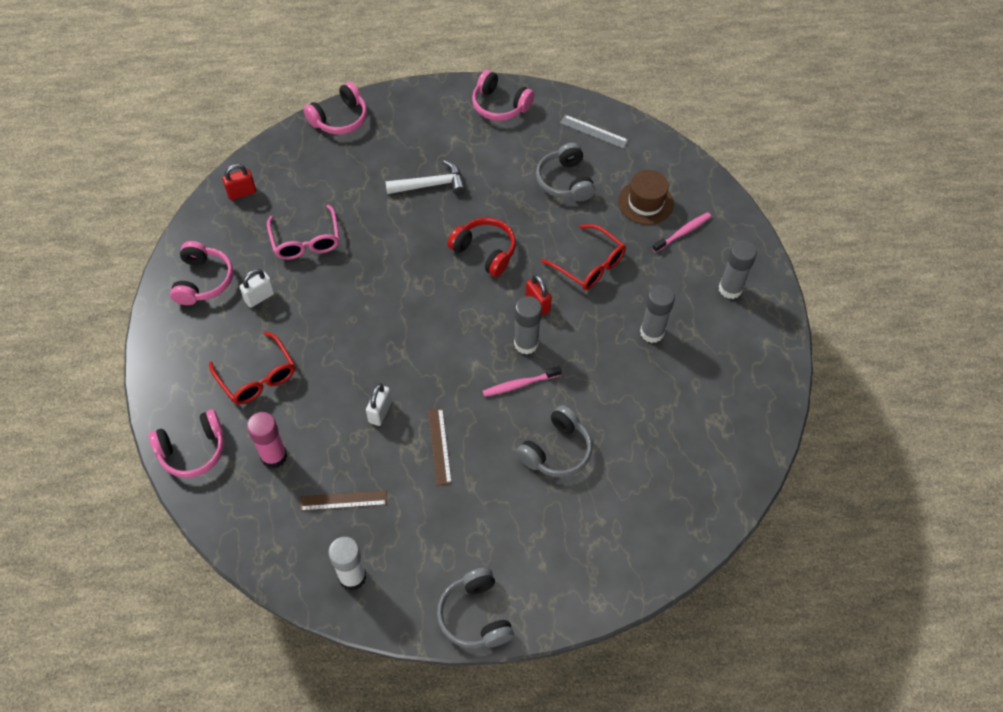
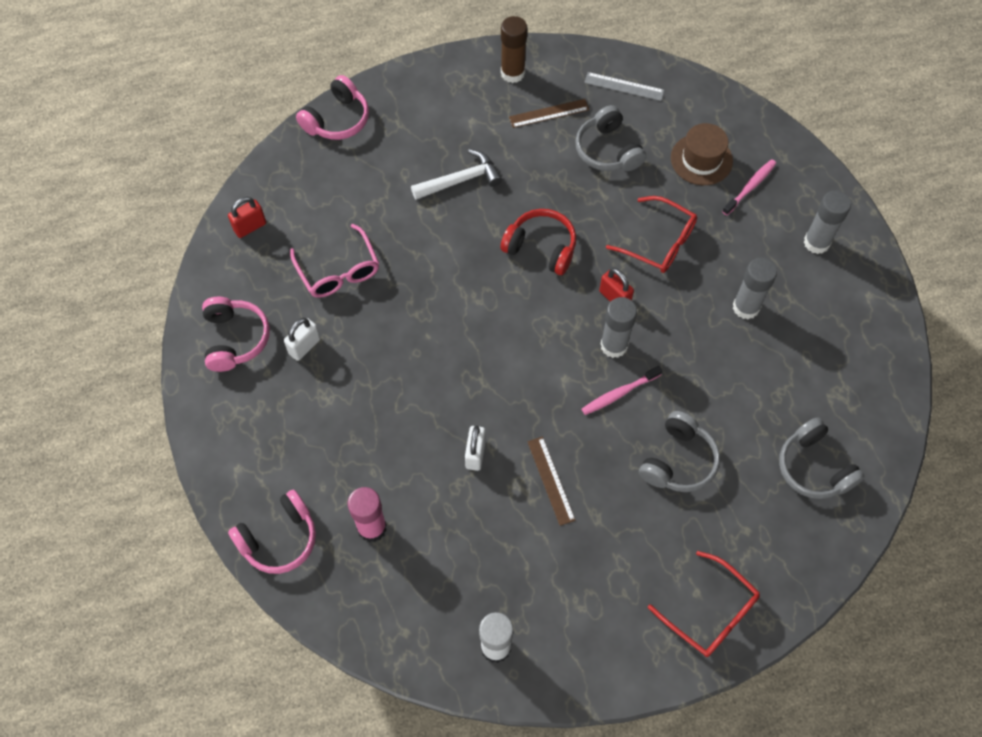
camera: 10 degrees left, 5 degrees up
(257, 377) = (328, 440): red glasses -> red glasses (710, 612)
(343, 500) = (462, 563): brown ruler -> brown ruler (549, 113)
(475, 615) = (640, 663): grey headphones -> grey headphones (814, 467)
(500, 105) = (512, 73): pink headphones -> brown glue stick

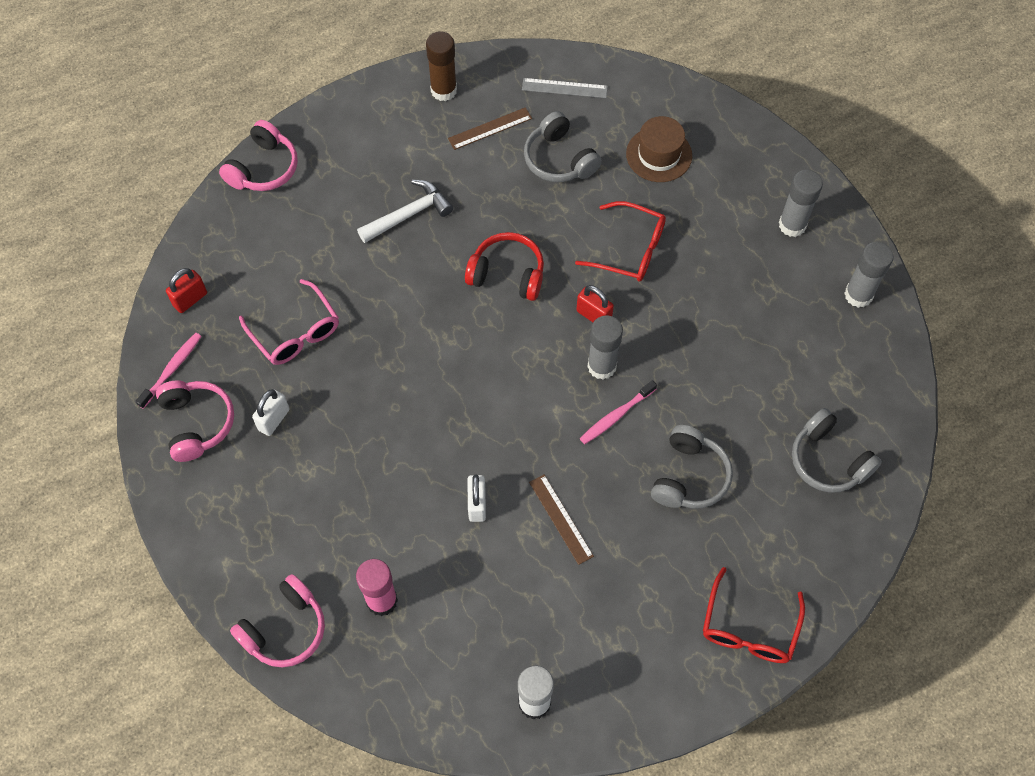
camera: 10 degrees left, 0 degrees up
(710, 612) = (749, 628): red glasses -> red glasses turned 75 degrees clockwise
(746, 307) = (731, 304): grey glue stick -> grey glue stick (858, 295)
(750, 187) = (714, 176): pink toothbrush -> pink toothbrush (172, 369)

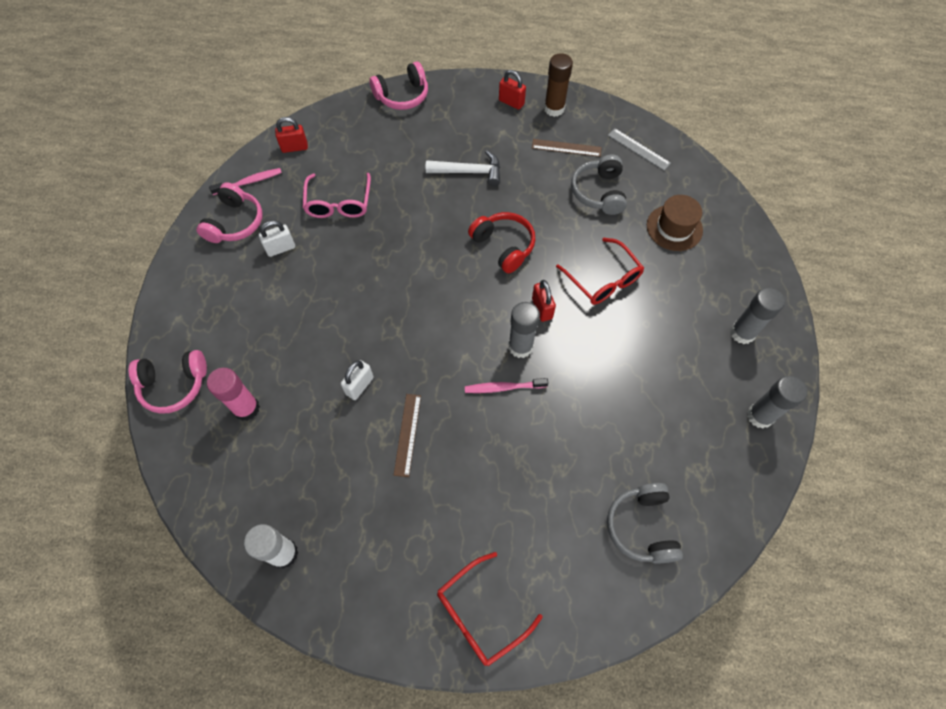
camera: 35 degrees right, 0 degrees up
(392, 108) = (511, 102): none -> red padlock
(689, 476) = (523, 466): grey headphones -> none

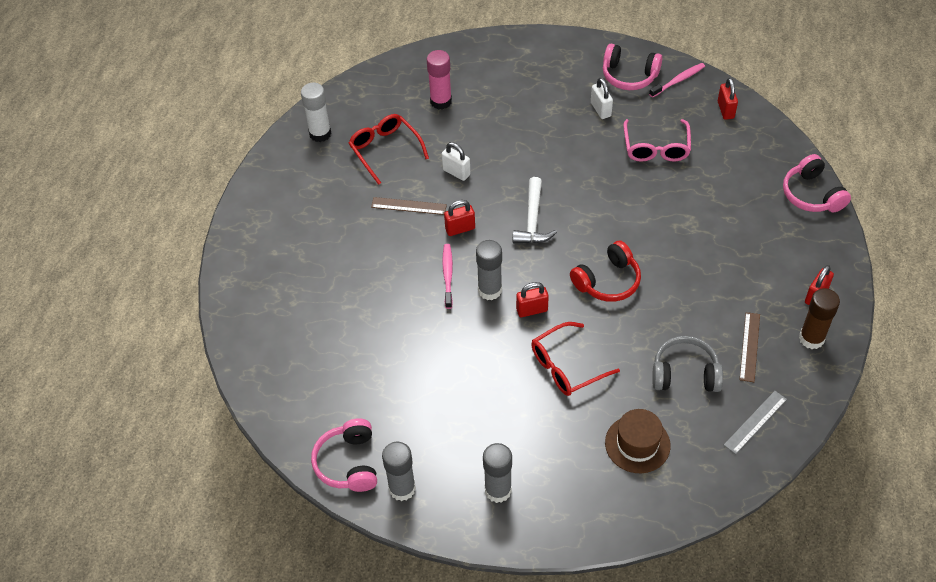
camera: 95 degrees right, 10 degrees down
(174, 385) = (465, 56): pink headphones -> pink headphones (349, 463)
(249, 182) = (678, 80): pink toothbrush -> pink toothbrush turned 105 degrees counterclockwise
(339, 203) = (656, 148): pink glasses -> pink glasses turned 90 degrees counterclockwise
(440, 378) = (460, 229): none -> red padlock
(469, 172) = (705, 254): white hammer -> white hammer (532, 220)
(480, 614) = (256, 253): red glasses -> red glasses (385, 150)
(642, 526) = (307, 371): grey headphones -> none

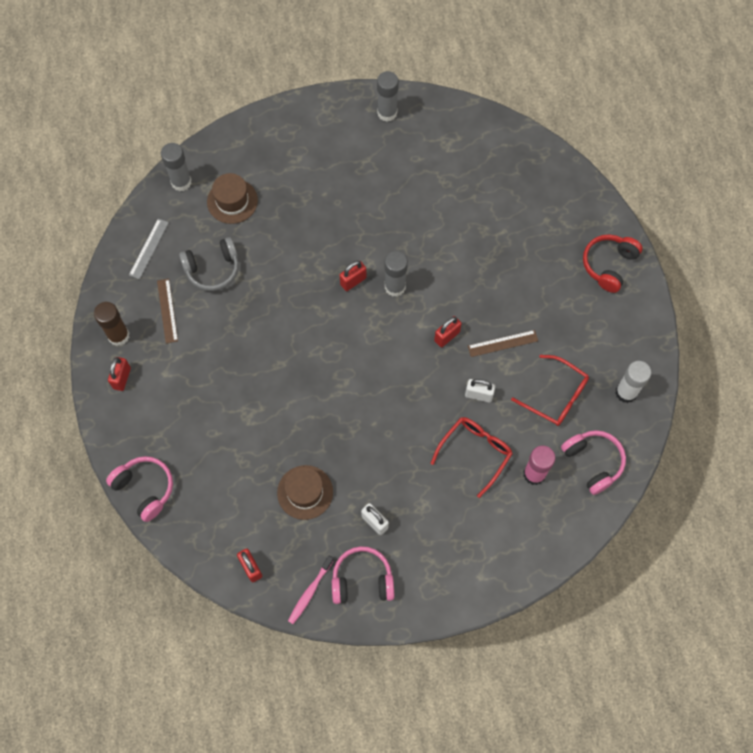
camera: 155 degrees right, 15 degrees up
(349, 463) = (433, 116): pink headphones -> pink headphones (593, 462)
(447, 275) = (435, 288): pink toothbrush -> none
(498, 490) = (320, 134): grey glue stick -> grey glue stick (181, 182)
(532, 220) = (388, 367): white hammer -> none
(566, 366) = (306, 243): red glasses -> red glasses (475, 452)
(607, 281) = (301, 330): red headphones -> red headphones (609, 265)
(656, 148) = (305, 492): pink glasses -> brown hat

